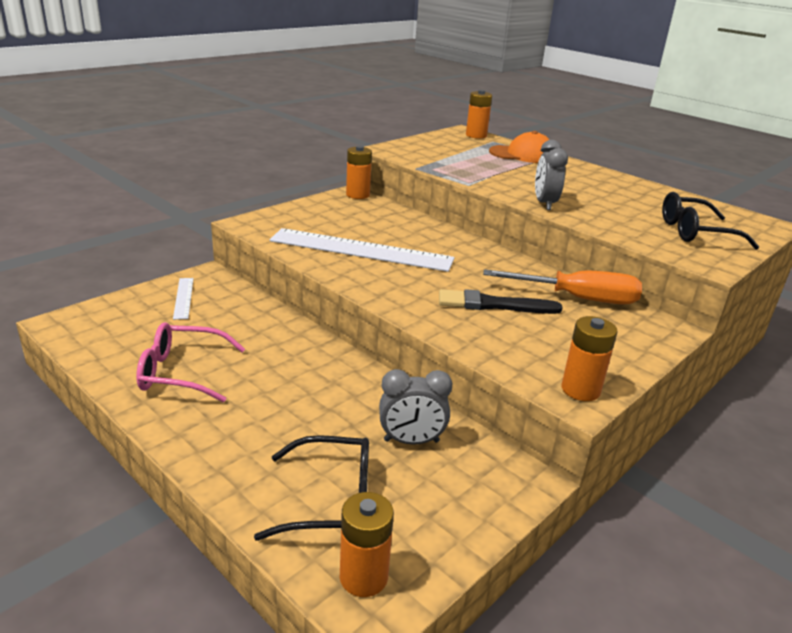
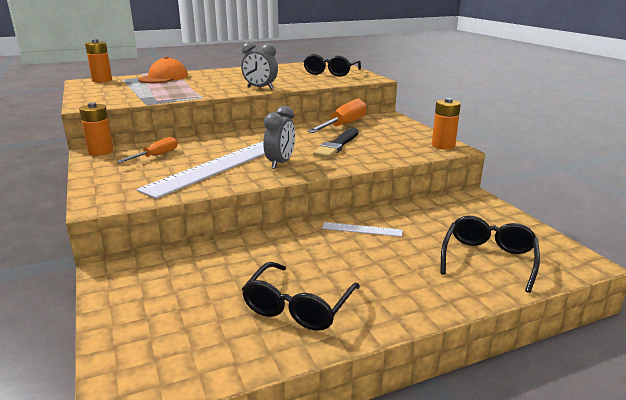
camera: 65 degrees left, 5 degrees down
(181, 372) = (298, 307): pink glasses -> black glasses
(183, 298) = (148, 293): white ruler -> white ruler (362, 229)
(363, 577) = (557, 260): orange battery -> none
(367, 218) = (156, 156): none -> orange screwdriver
(411, 441) = (432, 222): grey clock -> grey clock (280, 163)

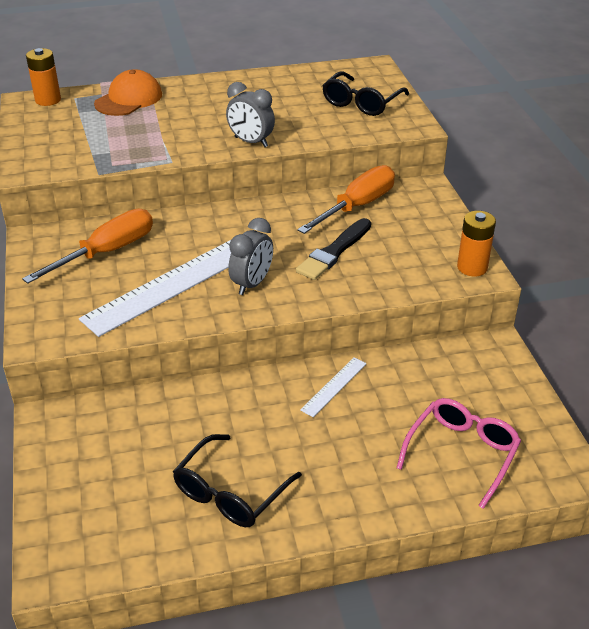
camera: 10 degrees right, 15 degrees up
(101, 151) = (43, 236): orange battery -> none
(156, 156) = (107, 252): orange screwdriver -> orange screwdriver, size x1.73
(362, 229) = (334, 386): white ruler -> white ruler turned 75 degrees counterclockwise
(488, 259) = (462, 453): black glasses -> pink glasses

